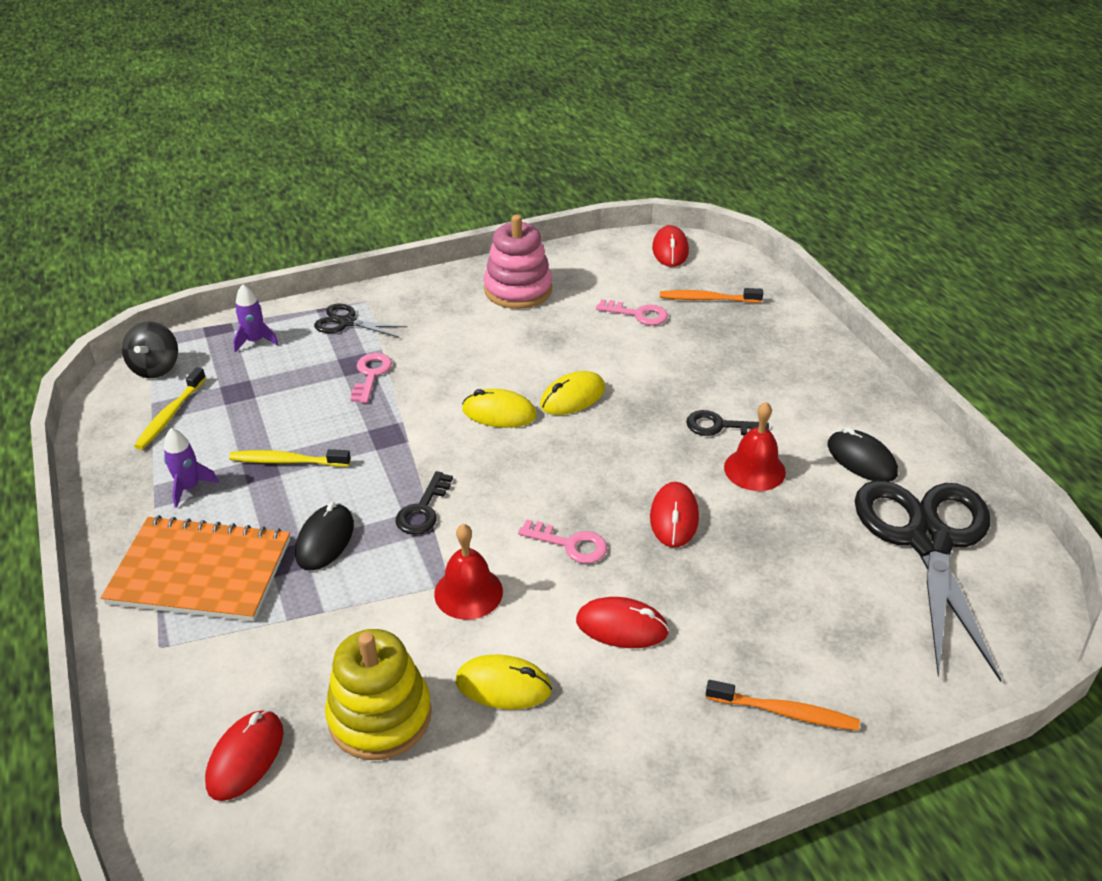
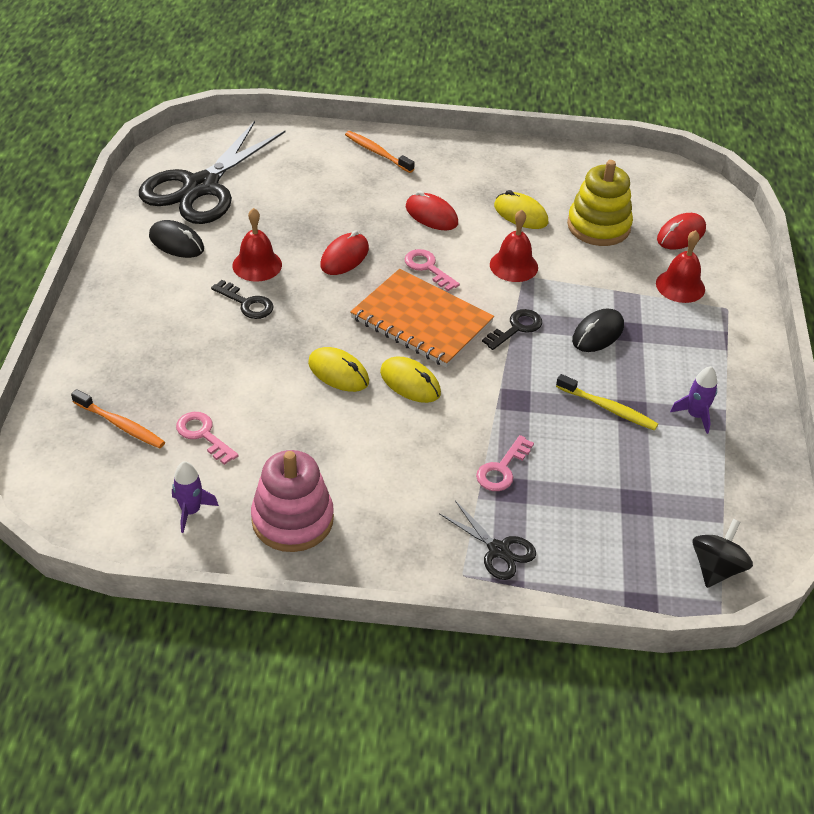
camera: 155 degrees left, 5 degrees up
(170, 415) = (705, 498): yellow toothbrush -> none
(200, 572) = (694, 345): orange notebook -> orange notebook (421, 320)
(232, 655) = (680, 286): none -> red bell
(255, 341) = (604, 563): purple rocket -> purple rocket (191, 511)
(572, 397) = (338, 373): yellow mouse -> yellow mouse turned 45 degrees clockwise
(670, 250) = (84, 507): red mouse -> none
(861, 460) = (176, 243): black mouse -> black mouse turned 45 degrees counterclockwise

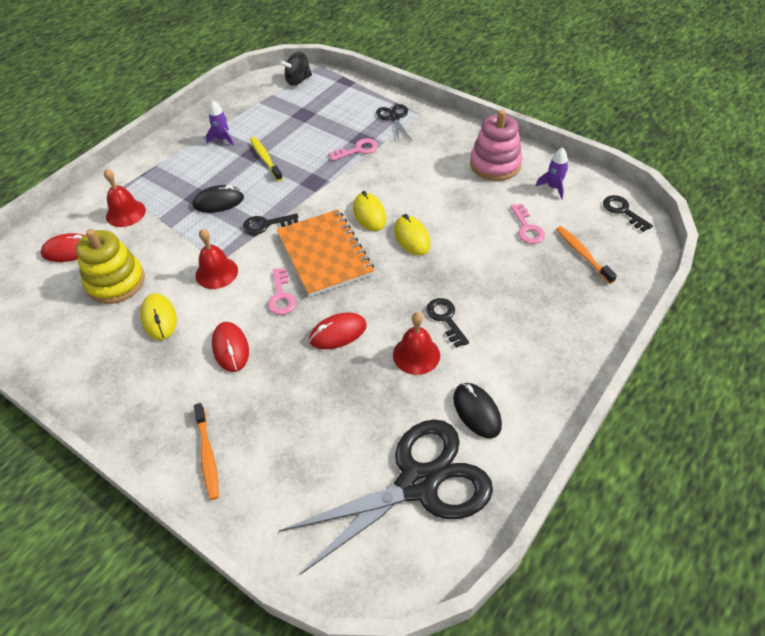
camera: 145 degrees left, 5 degrees up
(80, 507) = (623, 211): none -> black key

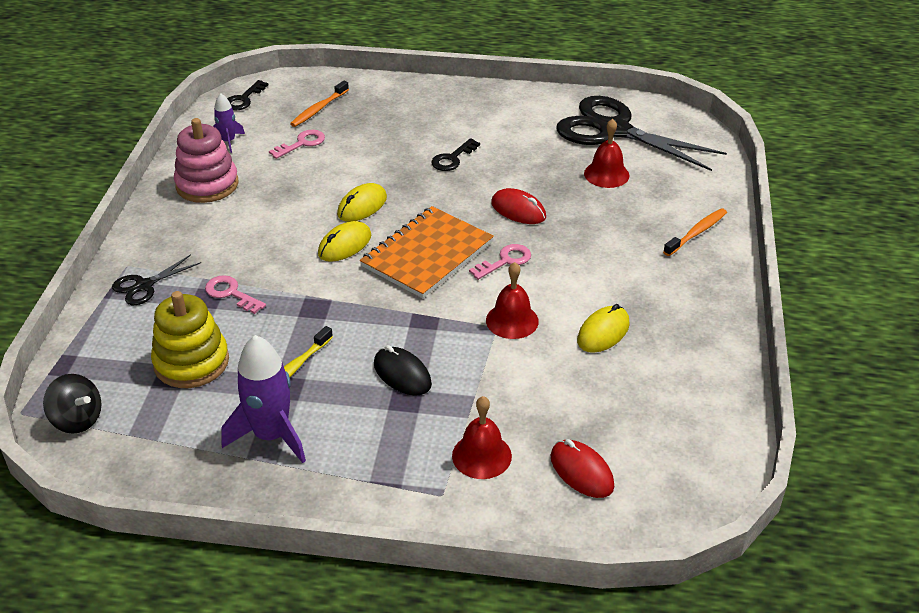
camera: 120 degrees left, 10 degrees down
(116, 282) = (589, 395): yellow stacking toy -> yellow stacking toy (191, 362)
(223, 139) = (271, 435): purple rocket -> purple rocket, size x1.84
(230, 348) = (591, 266): red mouse -> none
(266, 225) = (413, 315): black key -> none
(416, 355) = (504, 162): red bell -> red bell (606, 174)
(476, 411) = (531, 122): black mouse -> none

